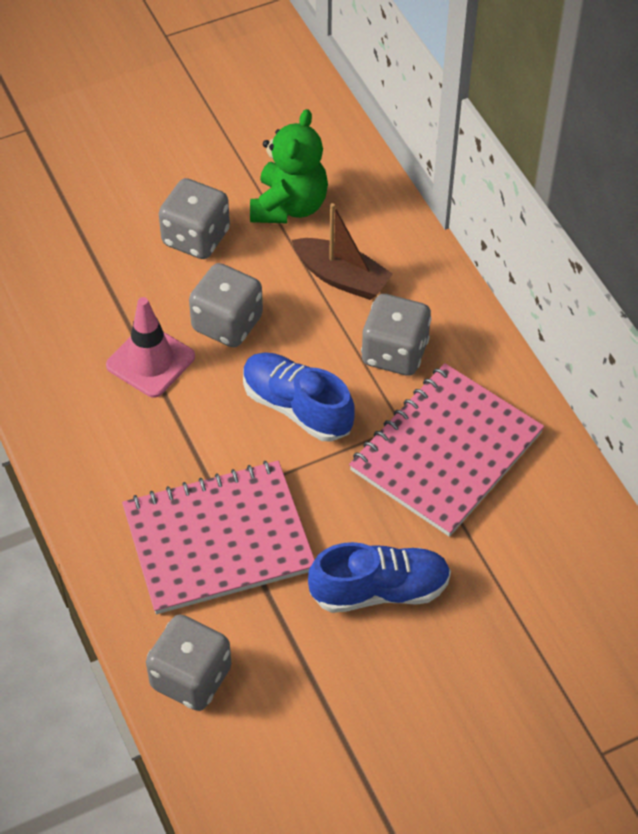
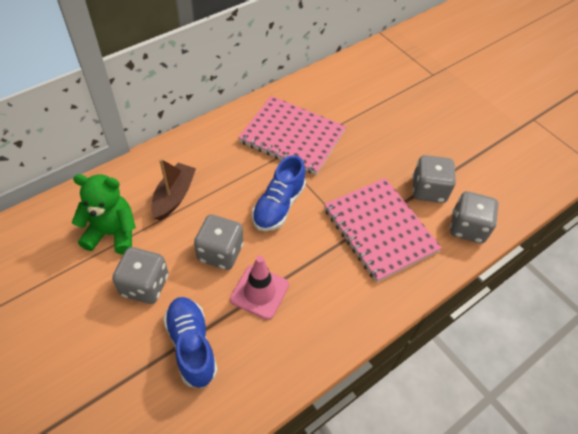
camera: 105 degrees left, 0 degrees up
(379, 590) = (384, 155): blue shoe -> blue shoe (192, 346)
(394, 353) = (229, 164): grey dice -> grey dice (428, 190)

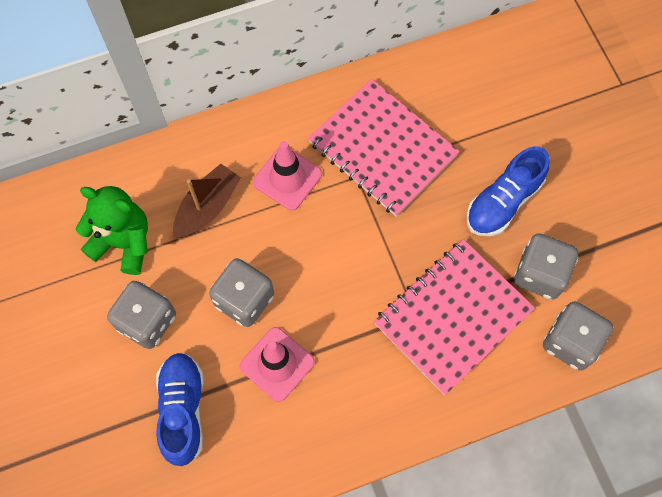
camera: 20 degrees right, 15 degrees up
(229, 166) = (287, 178): none -> pink traffic cone
(278, 205) = (334, 251): blue shoe -> blue shoe (503, 201)
(380, 230) = (453, 317): pink notebook -> pink notebook turned 60 degrees clockwise

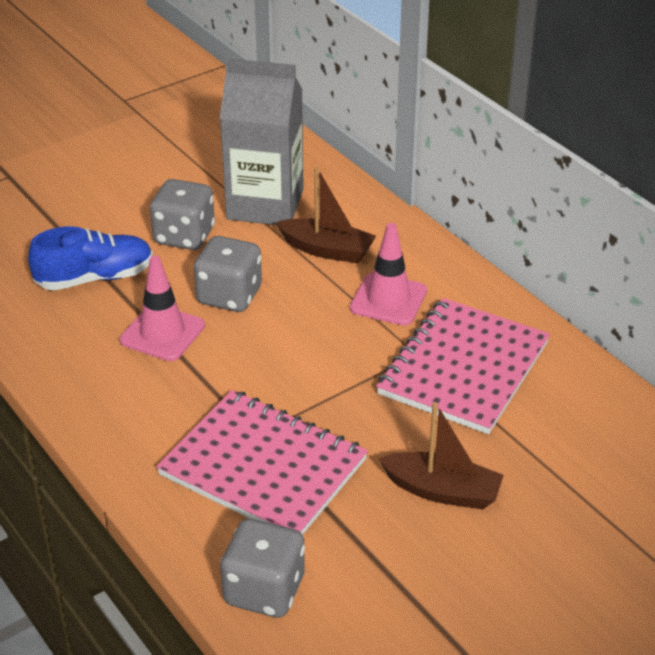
camera: 75 degrees right, 30 degrees down
(123, 242) = (265, 204): green teddy bear -> grey carton
(503, 201) = (442, 491): blue shoe -> brown boat
(540, 274) = (352, 544): grey dice -> none

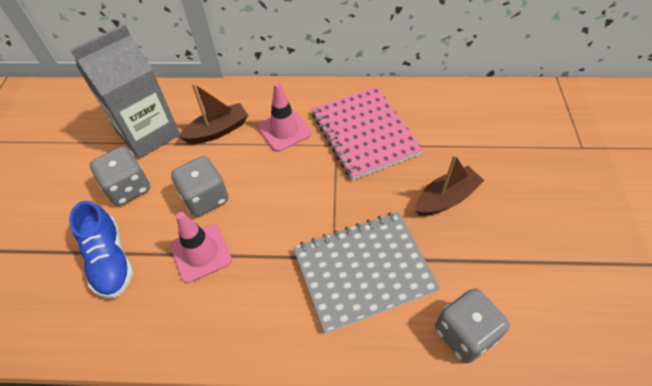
camera: 50 degrees left, 15 degrees up
(95, 278) = (110, 260): blue shoe -> blue shoe turned 135 degrees clockwise
(263, 467) = (363, 271): pink notebook -> grey notebook

